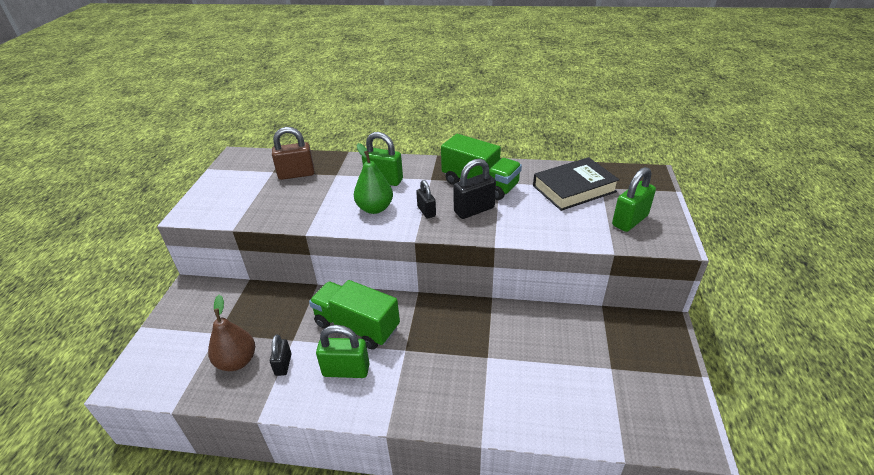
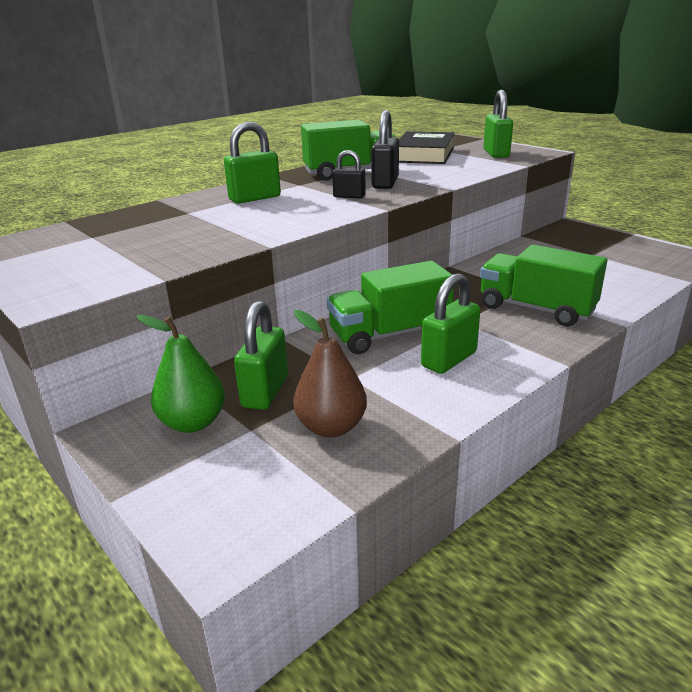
camera: 50 degrees left, 10 degrees down
(255, 316) = (265, 392): none -> green padlock
(283, 365) = (385, 395): black padlock -> none
(296, 174) = (134, 227): brown padlock -> none
(375, 208) = (296, 211): green pear -> green pear (193, 423)
(461, 379) = (536, 309): none -> green truck

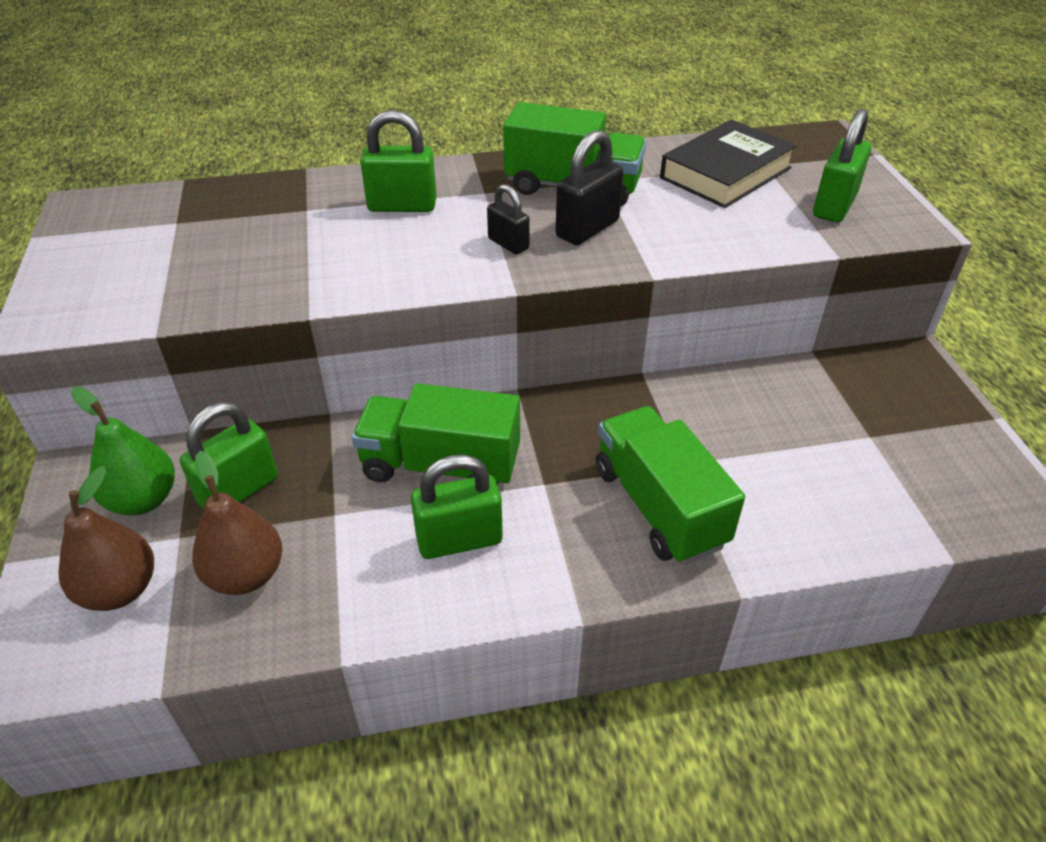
camera: 30 degrees right, 15 degrees up
(241, 473) = (120, 590): none -> brown pear

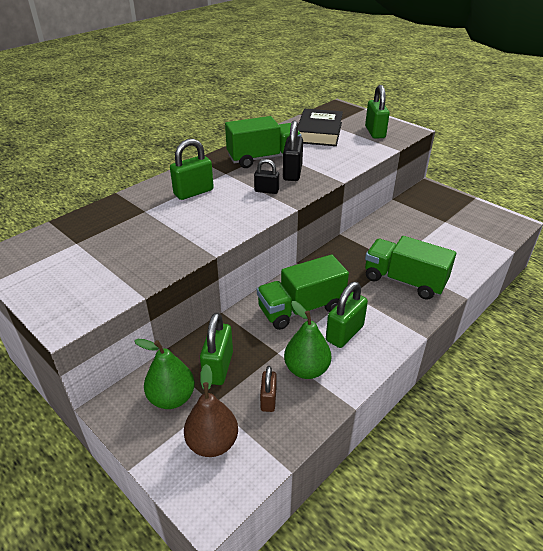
camera: 35 degrees left, 5 degrees down
(246, 575) = (268, 399): brown pear -> brown padlock
(343, 563) = (306, 369): none -> green pear

